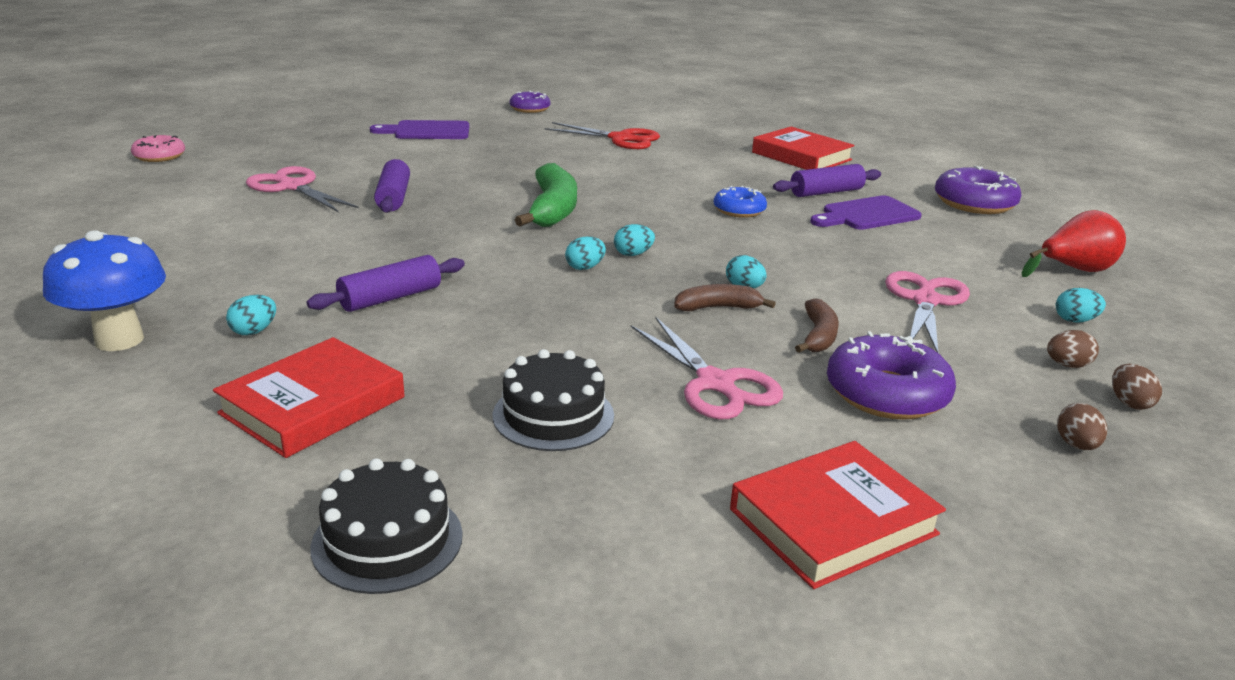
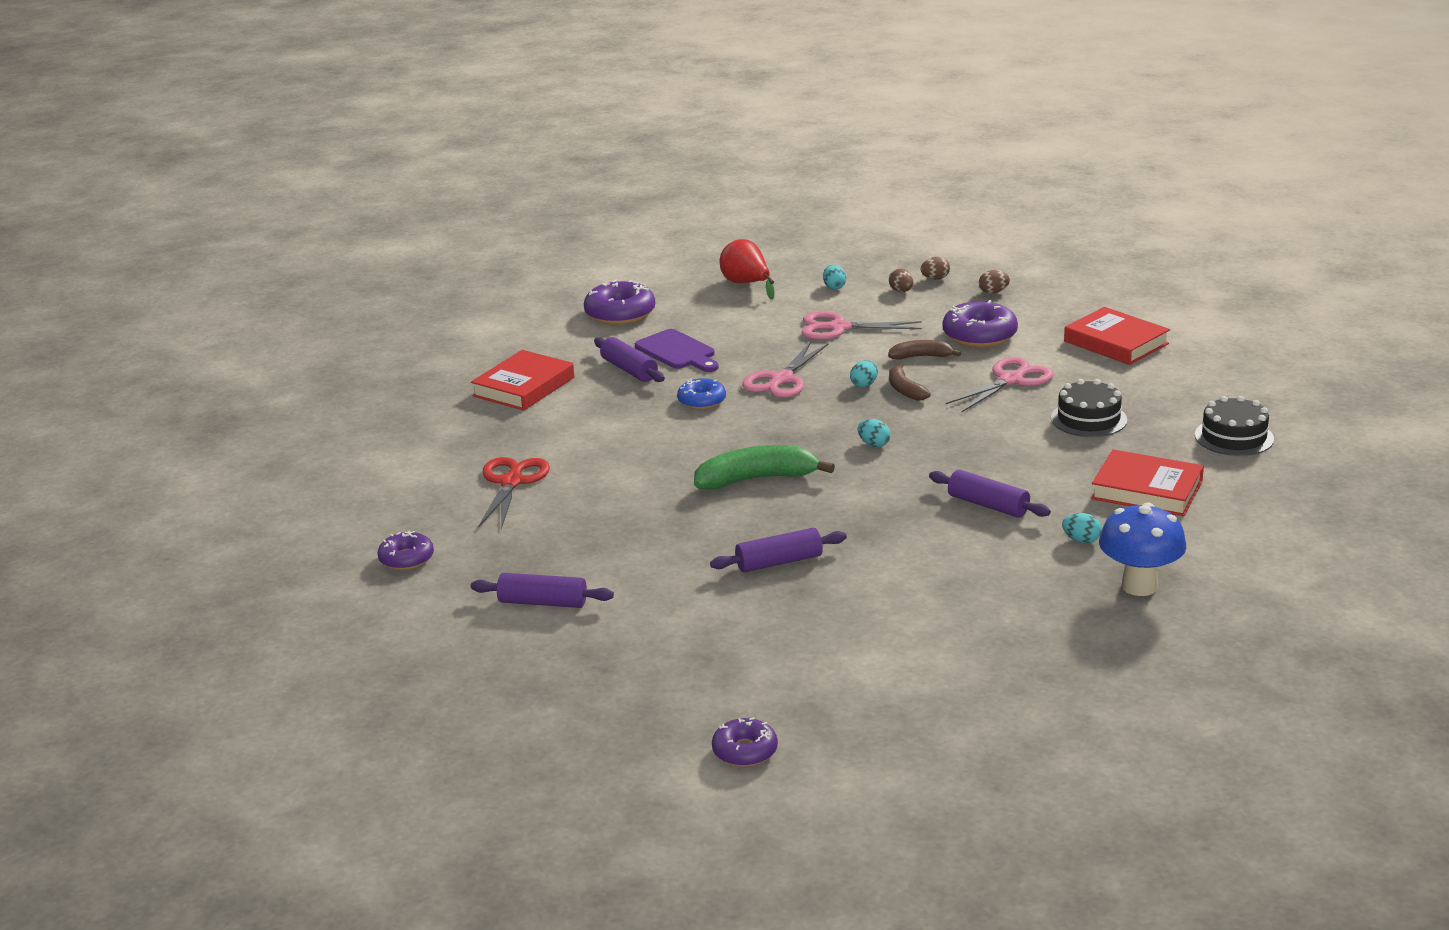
camera: 100 degrees left, 0 degrees up
(159, 156) = (745, 751): pink donut -> purple donut
(292, 187) = (787, 626): pink scissors -> pink scissors (781, 380)
(427, 131) = (543, 602): purple cutting board -> purple rolling pin
(633, 254) = (833, 430): turquoise egg -> none

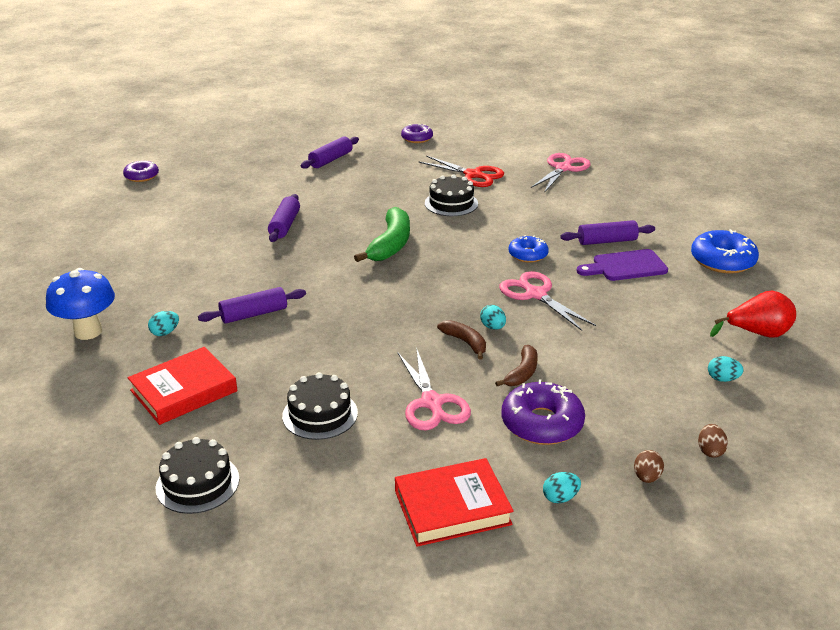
camera: 115 degrees right, 5 degrees up
(524, 387) = (609, 201): red book -> none
(612, 474) = (451, 203): none -> black cake
(620, 314) = (722, 261): purple donut -> blue donut
(838, 328) = (619, 351): pink scissors -> pink scissors (563, 168)
(874, 444) = (390, 299): turquoise egg -> turquoise egg (560, 498)
(901, 291) = (687, 416): brown egg -> none
(905, 390) = (465, 342): brown banana -> brown banana turned 45 degrees clockwise

